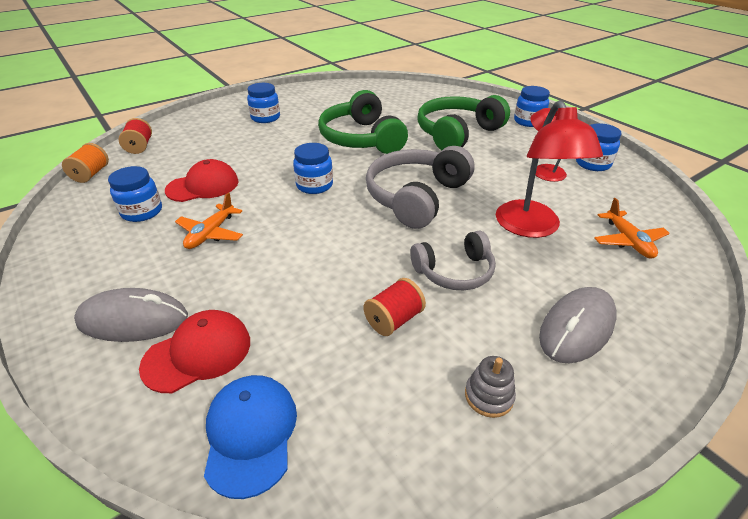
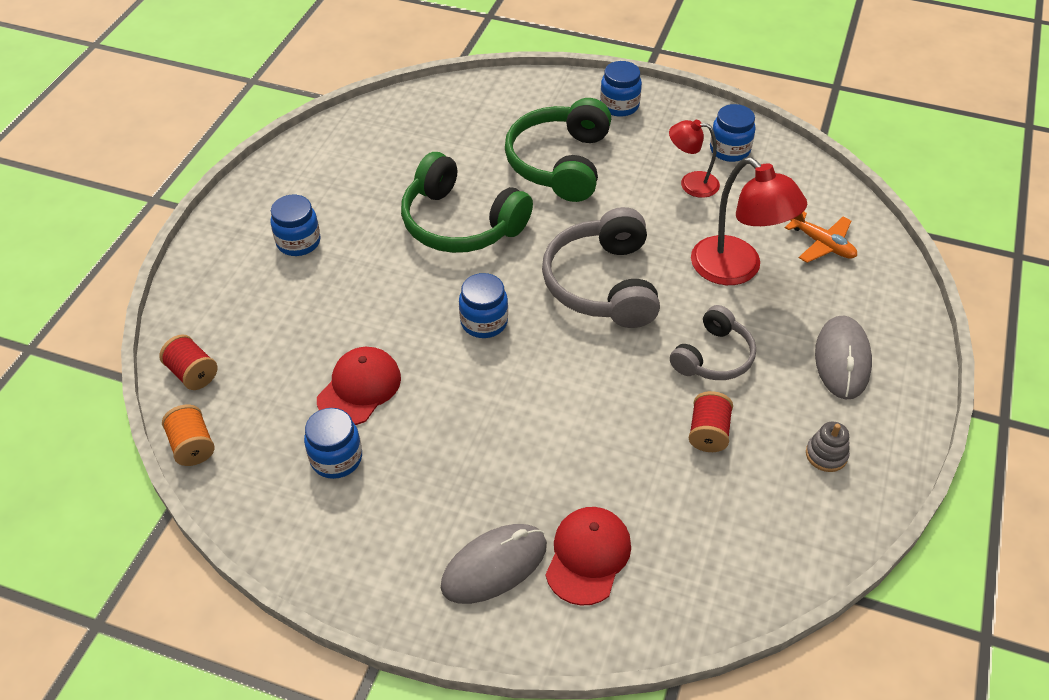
camera: 35 degrees left, 10 degrees up
(211, 233) = (448, 441): orange plane -> none
(251, 434) = (698, 584): blue cap -> none

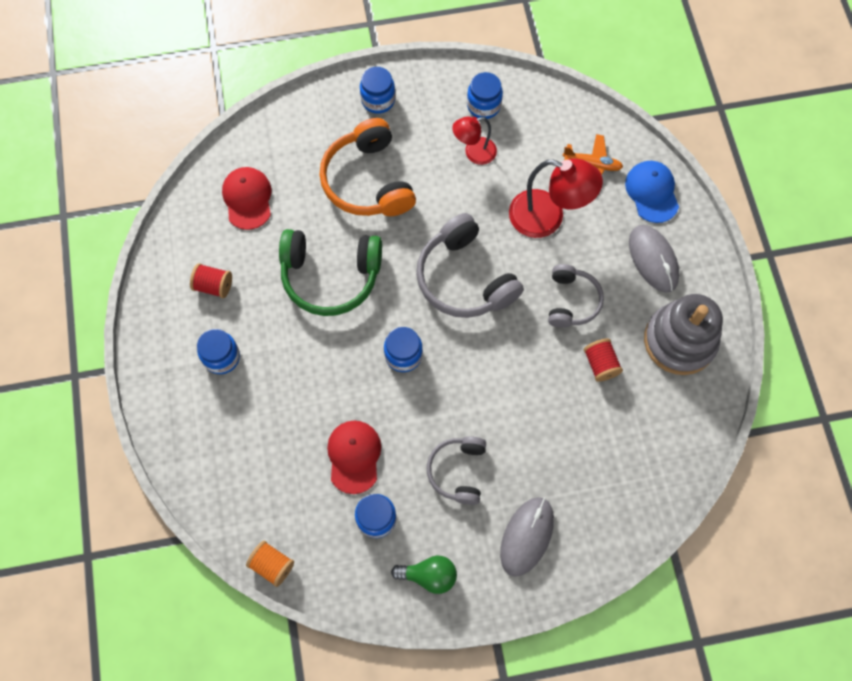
camera: 30 degrees left, 20 degrees up
(192, 373) = (228, 510): red spool -> red spool (214, 286)
(349, 546) = (429, 575): none -> green light bulb
(462, 458) = (458, 471): none -> grey headphones
(560, 163) = (368, 181): green headphones -> orange headphones
(588, 556) = (578, 497): red cap -> red cap (247, 199)
(826, 455) = (679, 341): grey stacking toy -> grey stacking toy, size x2.45
(880, 297) = (652, 192): none -> blue cap

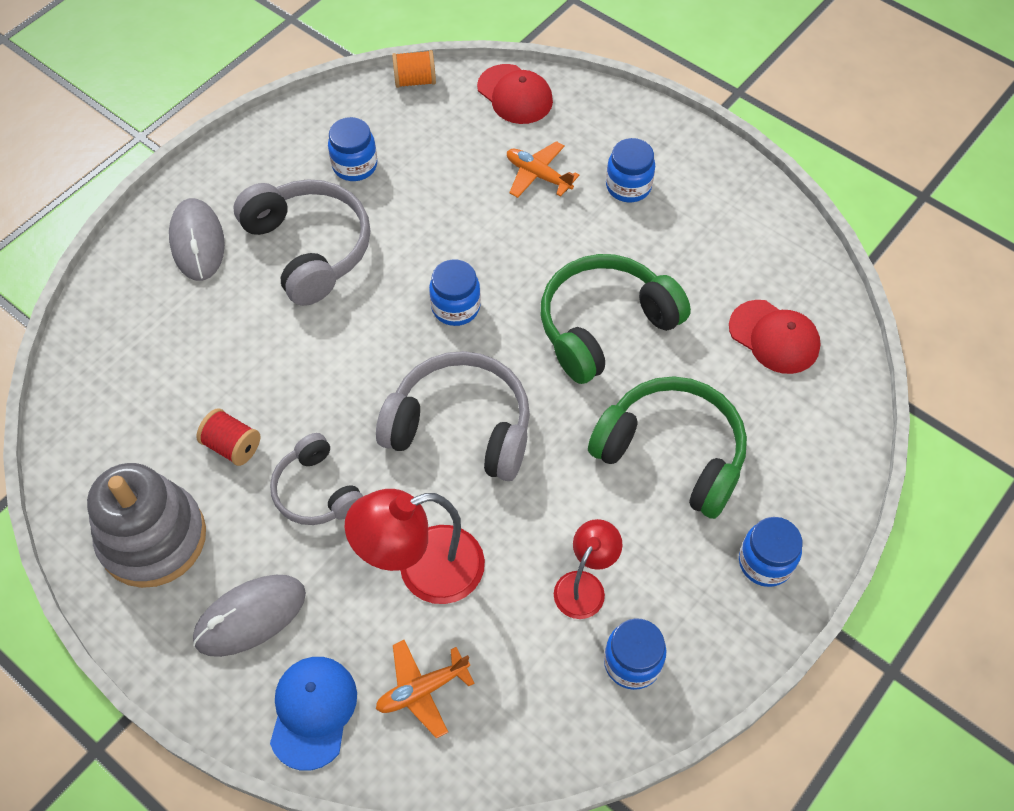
camera: 140 degrees right, 10 degrees down
(214, 286) = (707, 236): red spool -> none
(267, 411) = (538, 175): none -> orange plane
(354, 456) = (421, 195): red cap -> red cap (515, 95)
(368, 181) = (672, 453): orange headphones -> green headphones
(429, 575) = (268, 158): green light bulb -> none
(458, 471) = (309, 248): grey headphones -> grey headphones, size x1.64
(652, 192) = (313, 712): blue cap -> blue cap turned 120 degrees counterclockwise
(653, 259) = (250, 616): grey mouse -> grey mouse turned 60 degrees counterclockwise

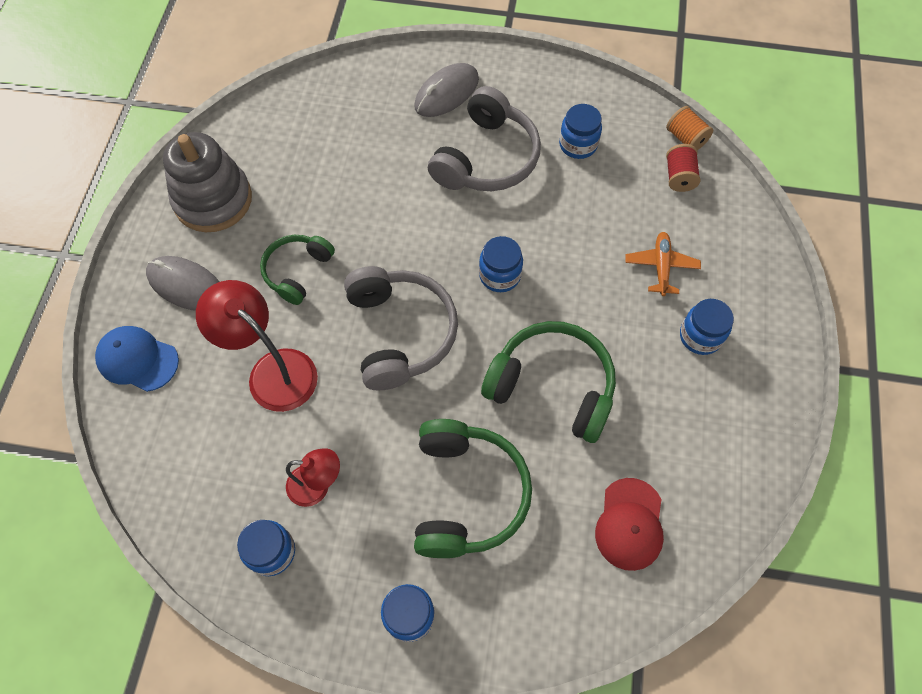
camera: 60 degrees right, 5 degrees up
(232, 446) = (303, 204): red spool -> red spool (679, 177)
(313, 712) = (137, 359): blue cap -> blue cap turned 135 degrees counterclockwise
(316, 491) = (297, 271): grey headphones -> green headphones
(422, 690) = (183, 418): orange plane -> none
(515, 95) = (727, 210): red cap -> none

